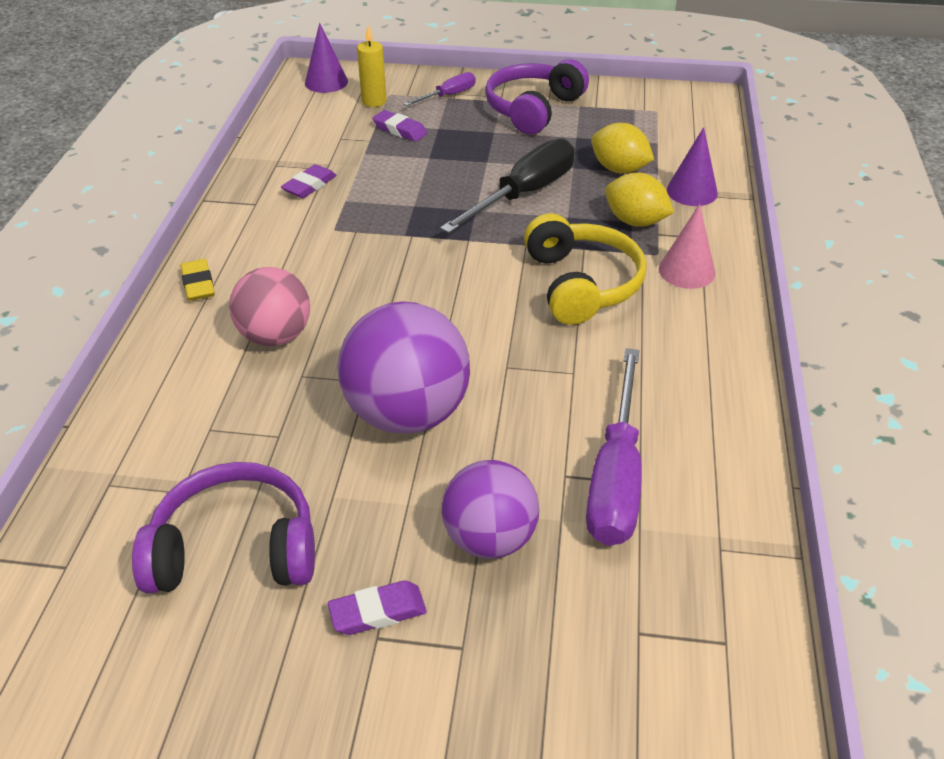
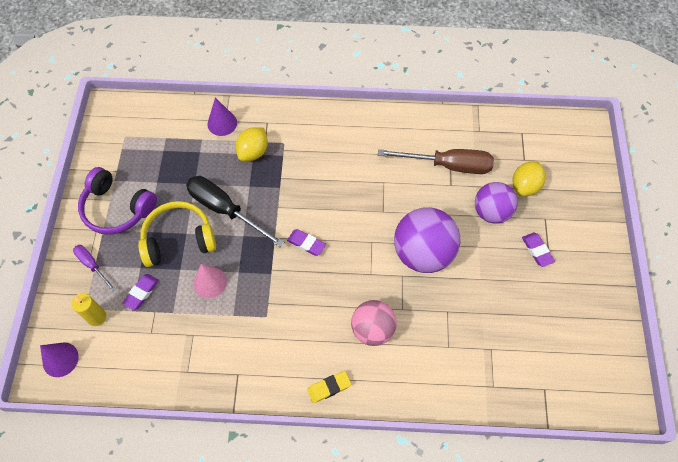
camera: 95 degrees left, 20 degrees up
(235, 548) = (518, 315): purple headphones -> none
(309, 186) = (215, 342): purple eraser -> purple eraser (306, 243)
(582, 284) = (313, 178): yellow headphones -> yellow headphones (178, 239)
(615, 477) = (448, 165): purple screwdriver -> brown screwdriver
(619, 169) = (197, 159): yellow lemon -> yellow lemon (525, 186)
(686, 271) = (298, 130): pink cone -> pink cone (210, 282)

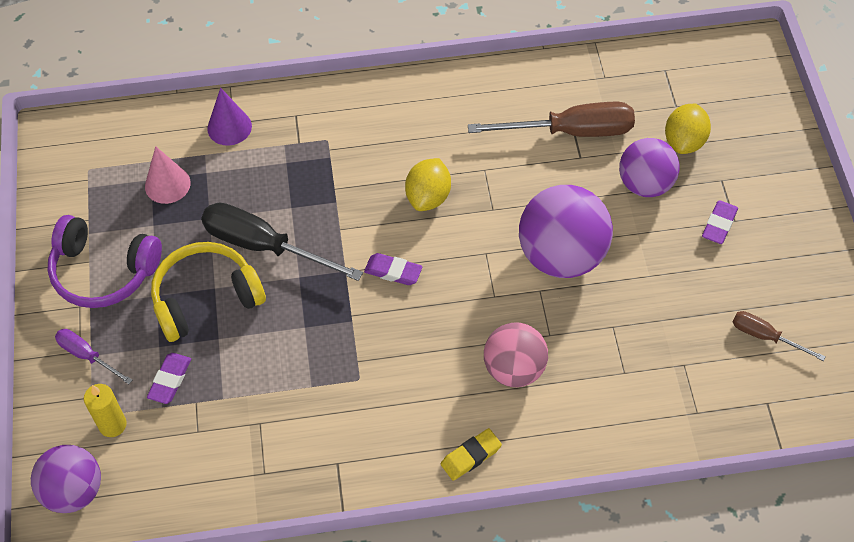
camera: 10 degrees left, 5 degrees down
(60, 359) = (74, 491): purple cone -> purple ball
(210, 282) = (266, 348): pink cone -> pink cone (167, 184)
(253, 152) = (285, 160): yellow lemon -> yellow lemon (428, 197)
(537, 250) = (719, 224): purple eraser -> purple eraser turned 60 degrees clockwise
(553, 339) = (765, 336): none -> brown screwdriver

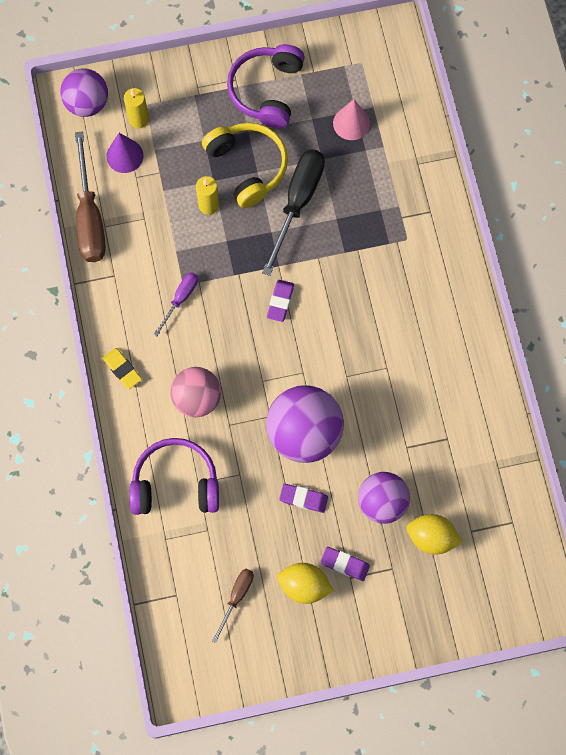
camera: 85 degrees right, 15 degrees up
(87, 356) = (194, 92): purple screwdriver -> purple screwdriver (180, 299)
(170, 380) = (176, 152): purple eraser -> purple eraser (303, 499)
(229, 127) = (412, 161): purple cone -> purple cone (124, 156)
(252, 345) = (209, 205): none -> yellow candle
(428, 197) = (354, 324): yellow lemon -> yellow lemon (304, 585)
(571, 131) = (433, 439): brown screwdriver -> brown screwdriver (90, 217)
(625, 398) = (175, 483): none -> purple headphones

